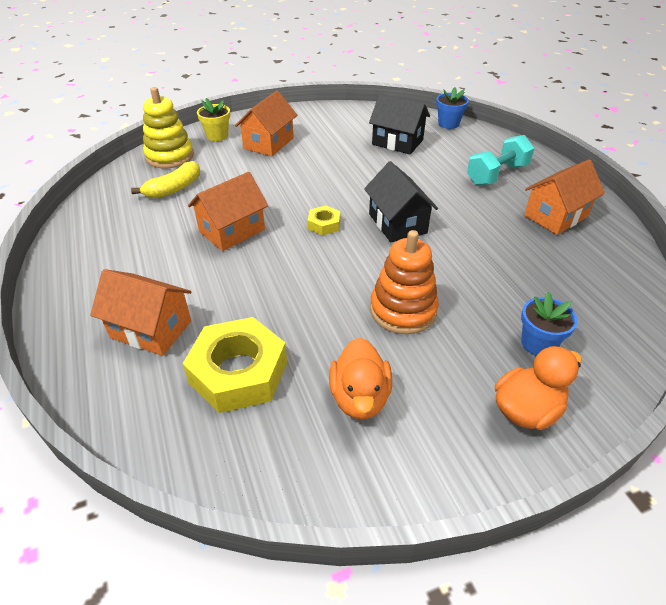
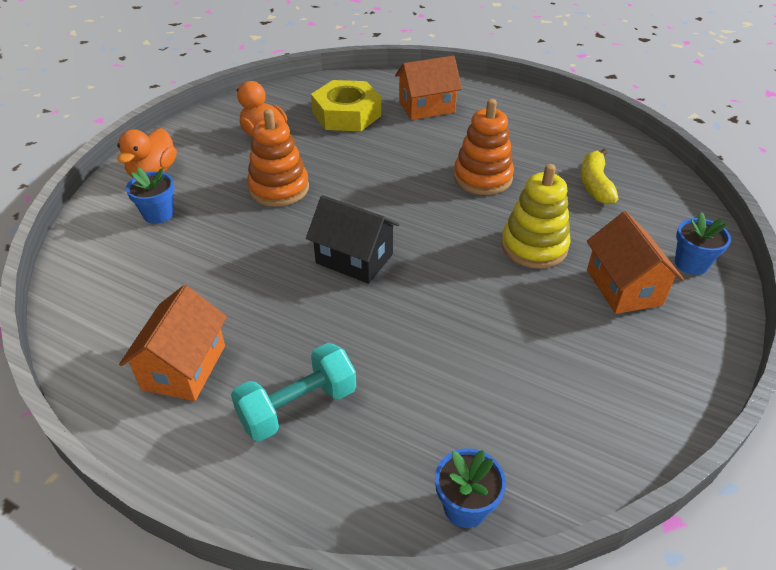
camera: 140 degrees right, 0 degrees up
(169, 156) = (671, 211): yellow stacking toy -> yellow stacking toy (534, 246)
(217, 136) = (691, 263): yellow flower pot -> blue flower pot
(232, 231) = (482, 177): orange house -> orange stacking toy
(324, 224) = (419, 222): yellow nut -> none
(397, 142) = (488, 393): black house -> none
(497, 175) = (298, 406): turquoise dumbbell -> turquoise dumbbell turned 45 degrees clockwise

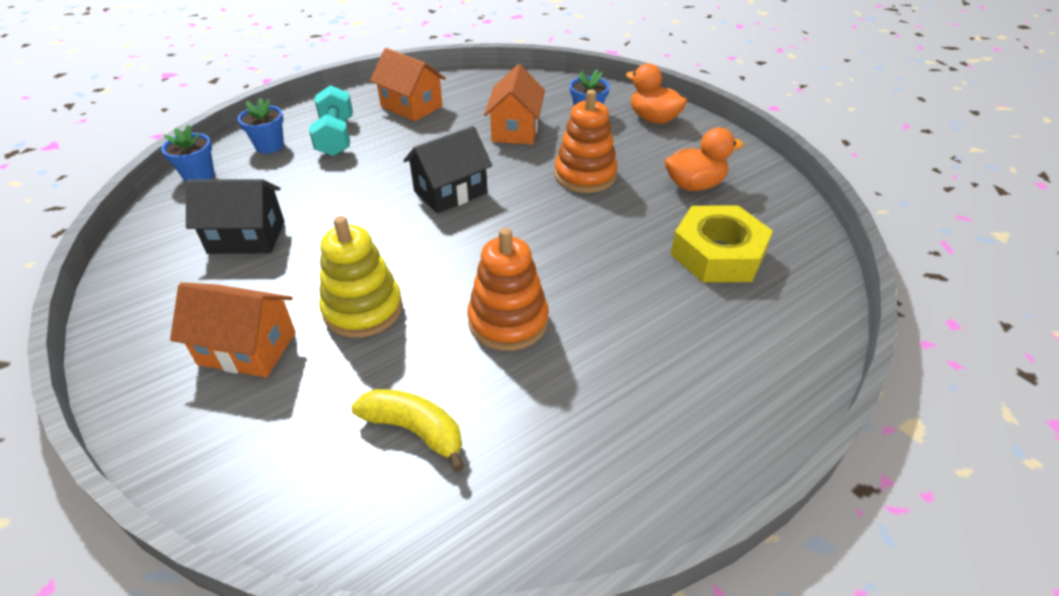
camera: 115 degrees right, 0 degrees up
(426, 107) = (710, 334): orange house -> orange house (515, 130)
(524, 371) = (246, 237): none -> black house
(691, 263) = (209, 435): blue flower pot -> blue flower pot (269, 146)

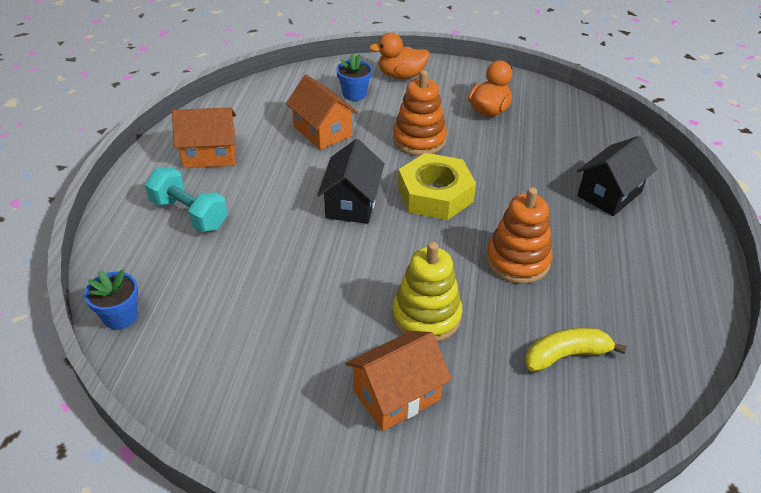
camera: 45 degrees left, 0 degrees up
(246, 237) = (257, 331): black house -> black house (609, 194)
(269, 146) = (141, 254): blue flower pot -> none
(717, 254) = (559, 147): yellow nut -> yellow nut (435, 194)

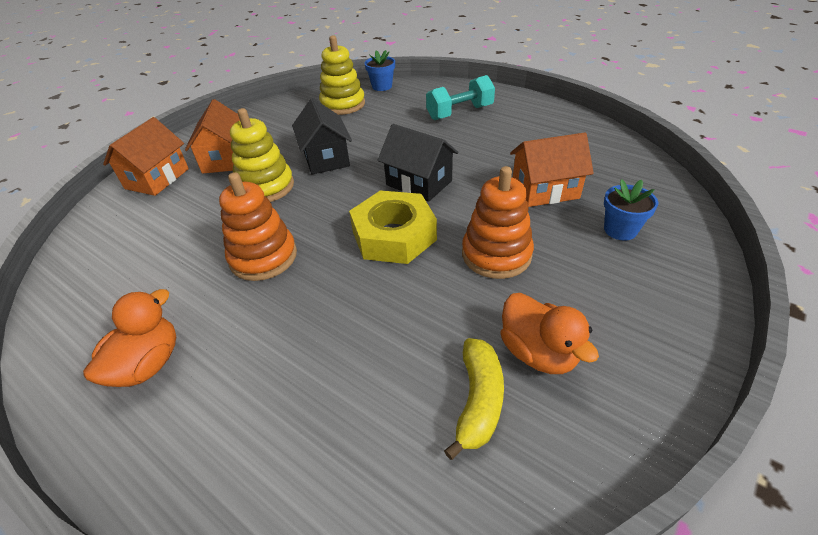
camera: 120 degrees right, 0 degrees up
(195, 338) = (343, 104): none -> yellow stacking toy
(210, 154) = (533, 128): orange house -> orange house (157, 178)
(401, 75) = (666, 287): orange duck -> orange duck (148, 364)
(566, 355) = (154, 242): yellow banana -> yellow banana (478, 401)
(609, 194) = (275, 398): black house -> black house (326, 158)

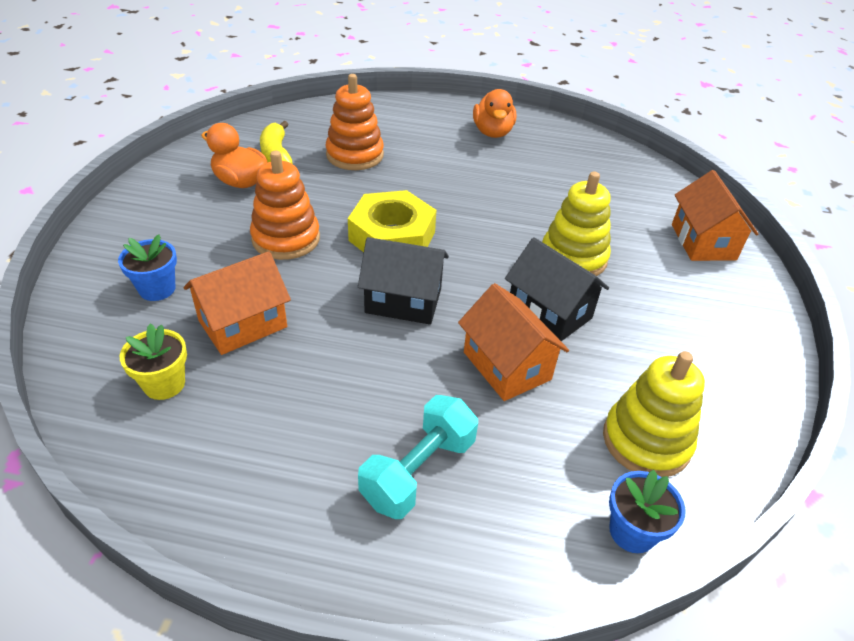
camera: 150 degrees right, 0 degrees up
(225, 159) = (671, 283): orange house -> orange house (506, 366)
(263, 257) = (492, 196): orange stacking toy -> orange stacking toy (355, 155)
(599, 166) = (164, 384): none -> yellow flower pot

